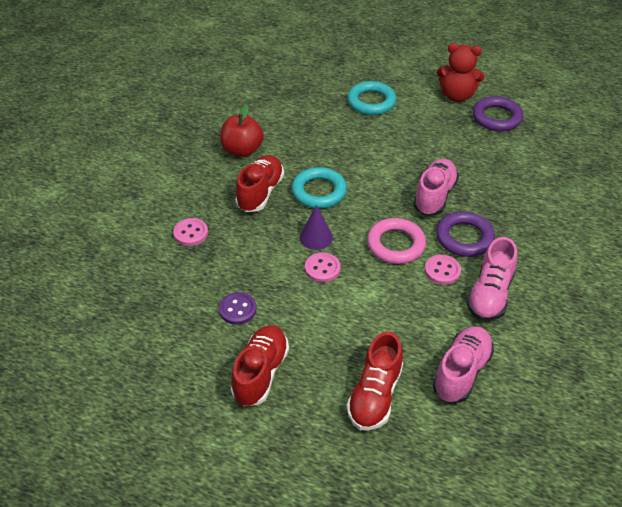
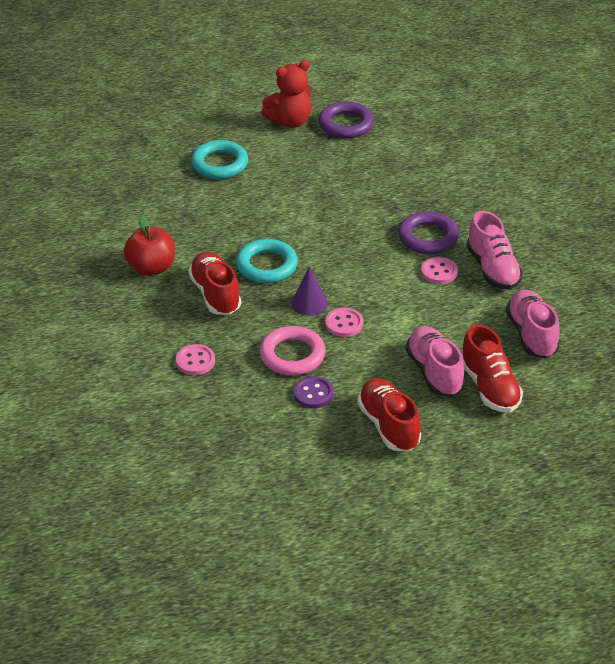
camera: 40 degrees left, 5 degrees down
(396, 244) = (381, 272): pink ring -> pink ring (292, 355)
(434, 196) = (368, 217): pink shoe -> pink shoe (434, 372)

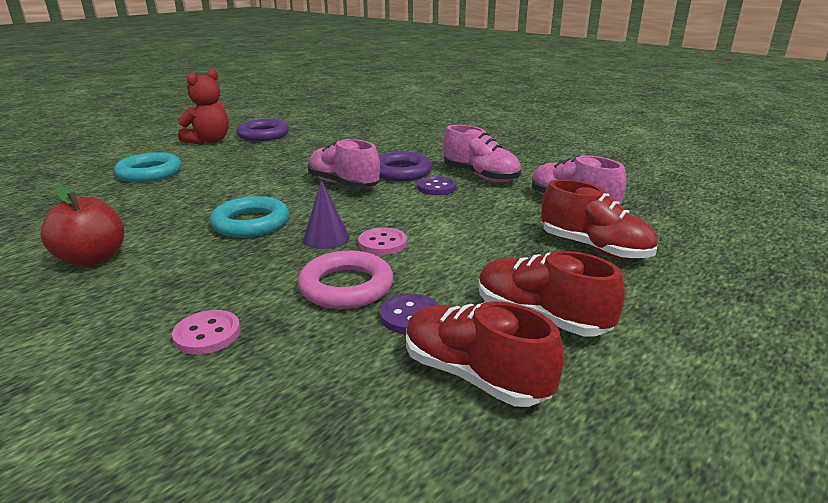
camera: 30 degrees left, 15 degrees down
(215, 294) = (199, 260): red shoe -> red shoe (474, 375)
(434, 372) = (524, 253): pink shoe -> pink shoe (343, 184)
(439, 272) = (436, 188): pink button -> purple button

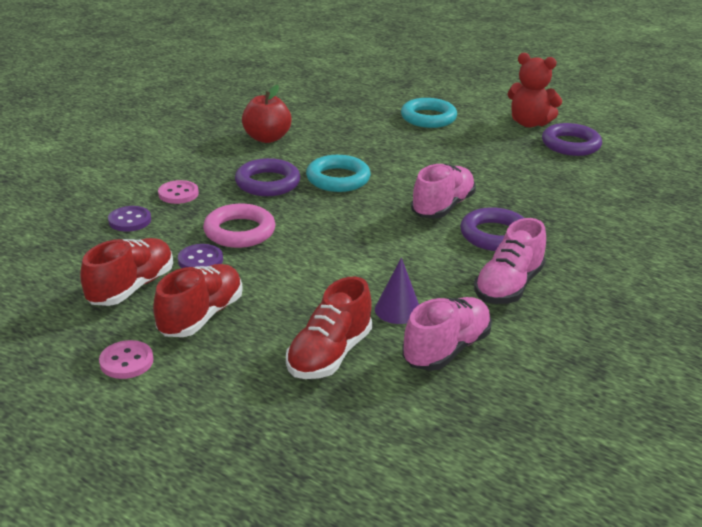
camera: 80 degrees right, 5 degrees up
(228, 264) = (267, 183): none -> purple ring
(326, 238) = (318, 214): purple cone -> purple cone (397, 310)
(382, 243) = (314, 239): pink button -> pink button (126, 361)
(436, 188) = (457, 259): purple button -> purple button (130, 220)

